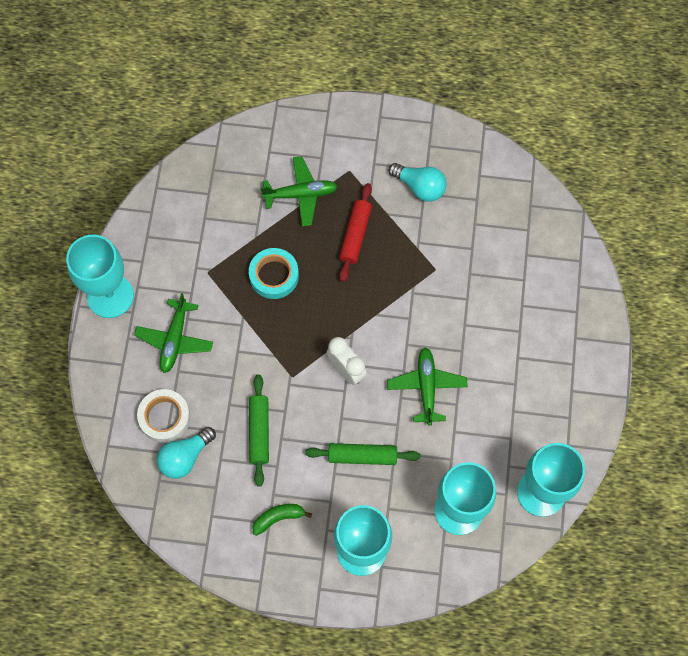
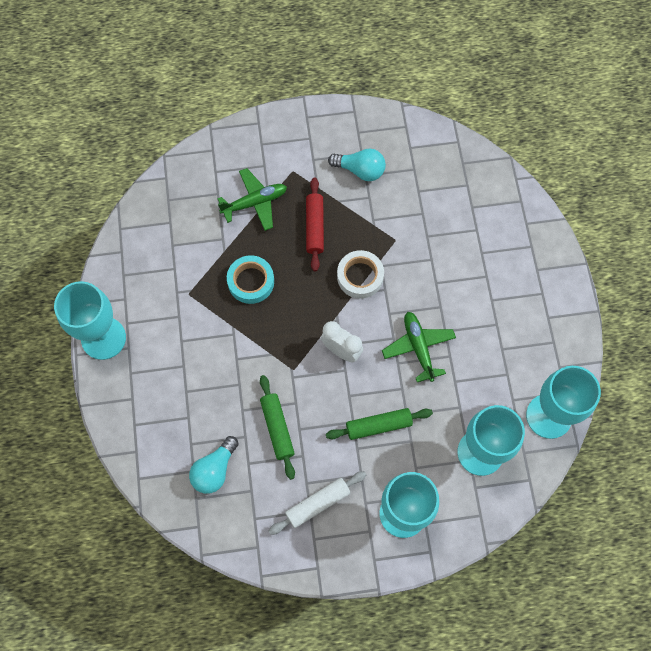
camera: 15 degrees left, 0 degrees up
(164, 417) = (185, 438): white tape -> white tape (360, 276)
(175, 339) = (175, 363): green plane -> none
(278, 518) = (317, 503): green banana -> white rolling pin

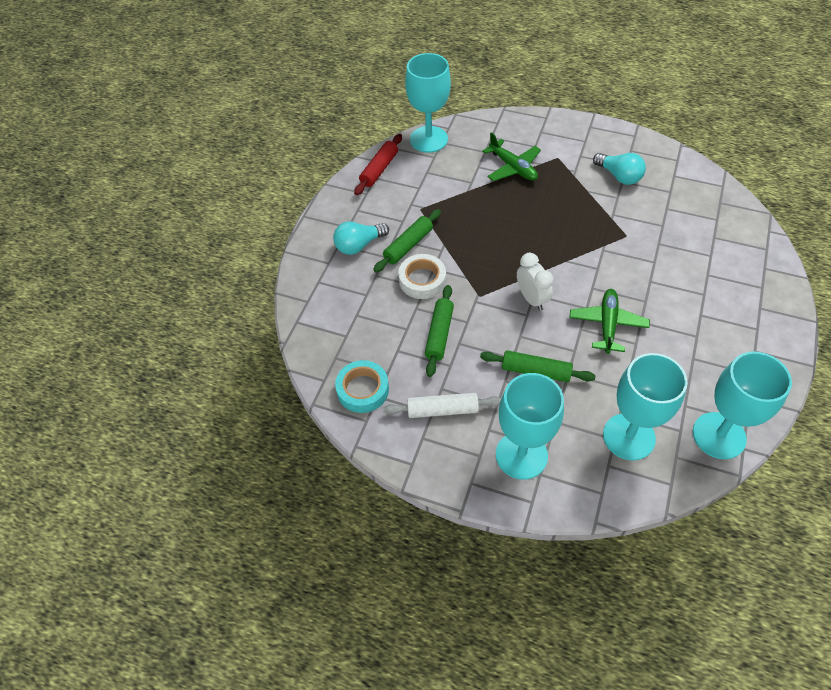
camera: 30 degrees right, 15 degrees down
(103, 338) = (332, 213): turquoise goblet -> turquoise goblet (428, 139)
(199, 343) = (408, 245): none -> green rolling pin
(214, 470) = (365, 343): turquoise light bulb -> turquoise light bulb (359, 245)
(251, 282) = (478, 219): turquoise tape -> turquoise tape (362, 390)
(255, 203) = (513, 167): green plane -> green plane turned 45 degrees clockwise
(315, 227) = (556, 201): red rolling pin -> red rolling pin (379, 169)
(360, 276) = (579, 250): white tape -> white tape (422, 280)

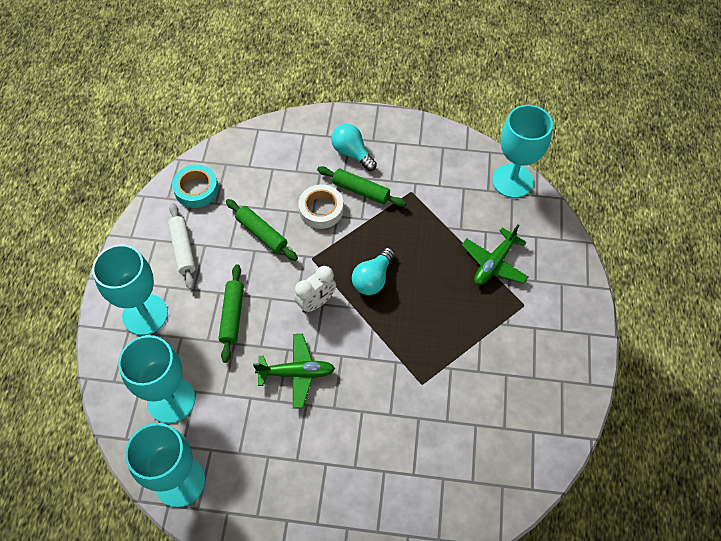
camera: 75 degrees right, 5 degrees up
(379, 169) = (455, 148): red rolling pin -> none
(439, 334) = (261, 233): green rolling pin -> green rolling pin turned 45 degrees clockwise
(619, 176) = (513, 370): turquoise light bulb -> turquoise light bulb (373, 279)

